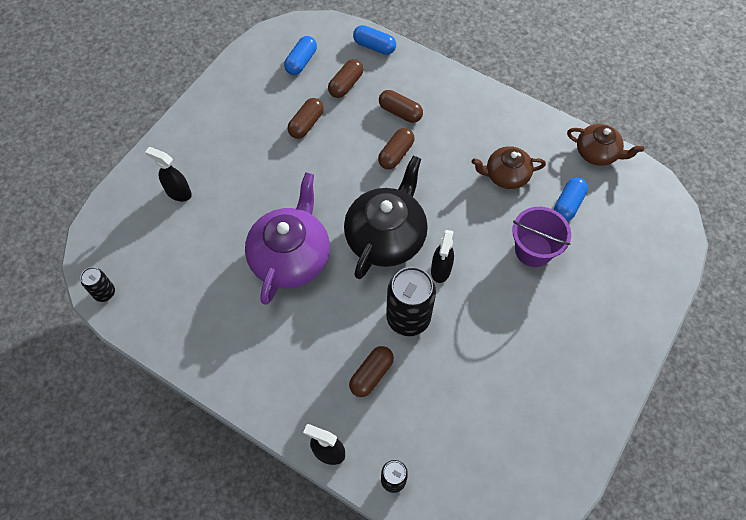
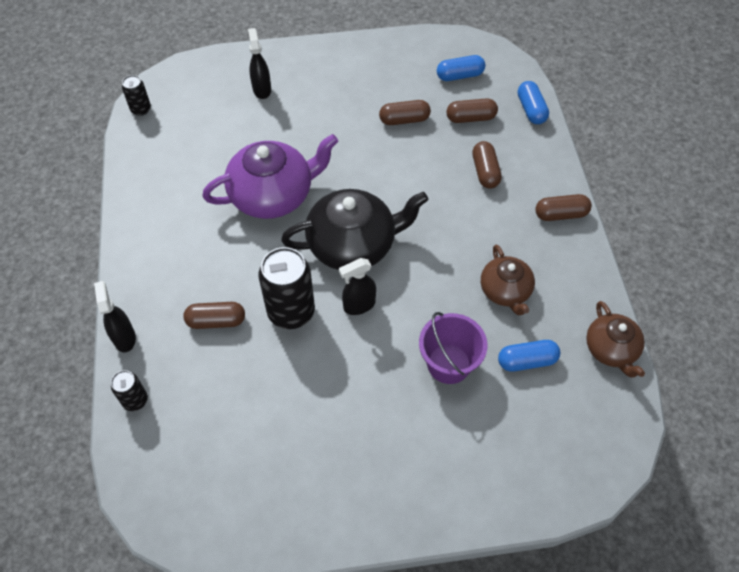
camera: 50 degrees right, 5 degrees down
(396, 154) = (440, 197): brown capsule -> brown capsule (561, 214)
(506, 175) = (505, 291): brown teapot -> brown teapot turned 150 degrees counterclockwise

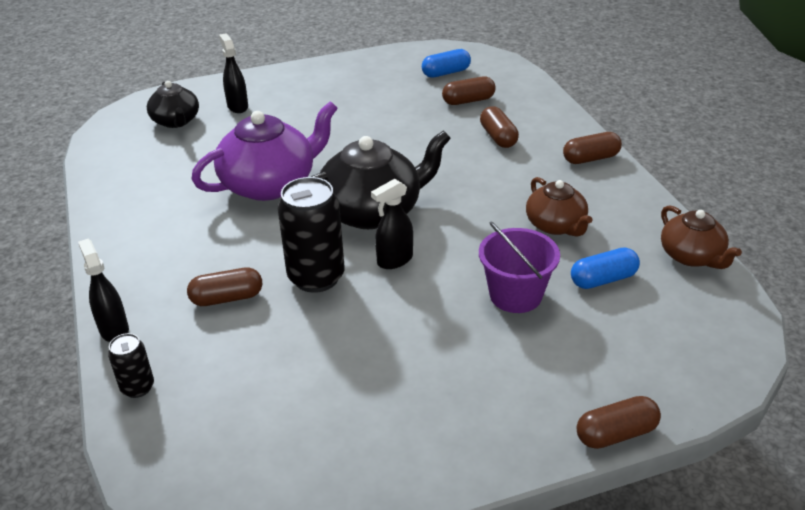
camera: 10 degrees left, 20 degrees down
(141, 109) = (103, 137): black can -> none
(205, 100) = (176, 121): none -> black teapot
(404, 120) = (398, 110): brown capsule -> brown capsule (616, 434)
(531, 110) = (528, 88): blue capsule -> none

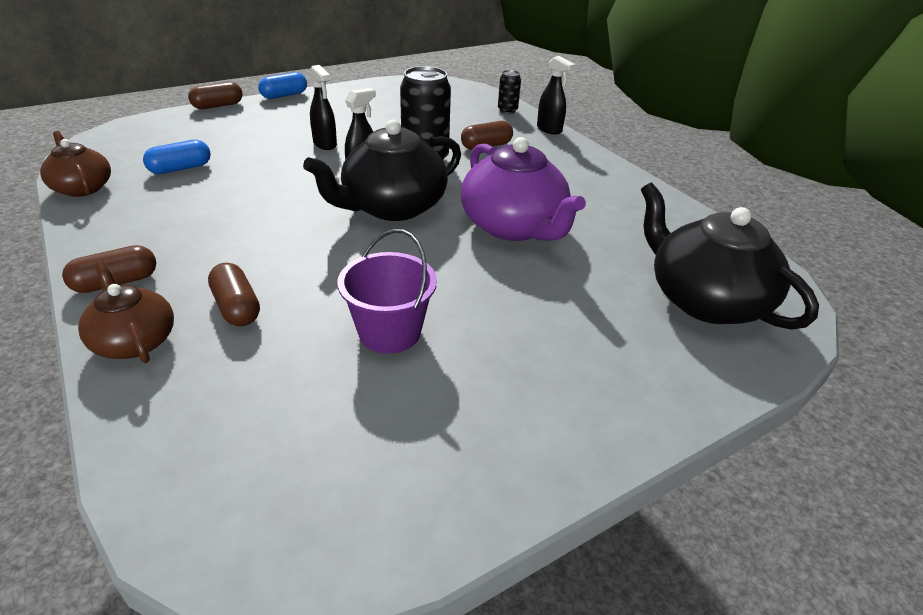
camera: 165 degrees right, 0 degrees up
(176, 121) = (705, 300): black teapot -> black teapot, size x1.71
(237, 106) = (646, 334): black spray bottle -> black spray bottle (325, 144)
(270, 184) = (513, 226): purple teapot -> purple teapot turned 75 degrees counterclockwise
(446, 73) = (310, 463): blue capsule -> blue capsule (284, 95)
(468, 101) = (272, 381): brown capsule -> none
(515, 295) = (260, 157): purple bucket -> purple bucket (389, 332)
(556, 225) = (203, 205): brown teapot -> brown teapot (134, 341)

